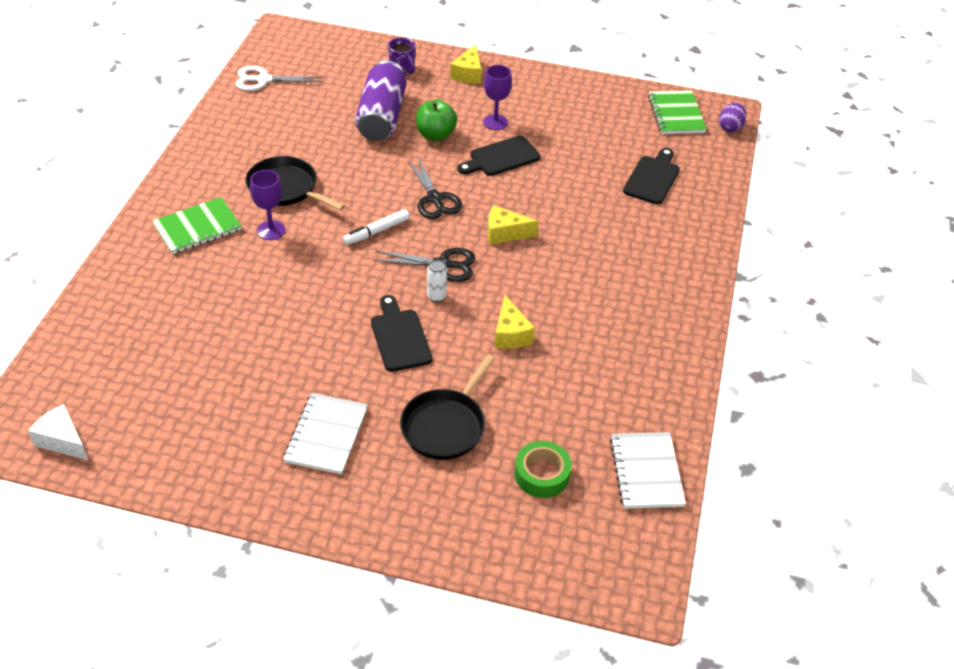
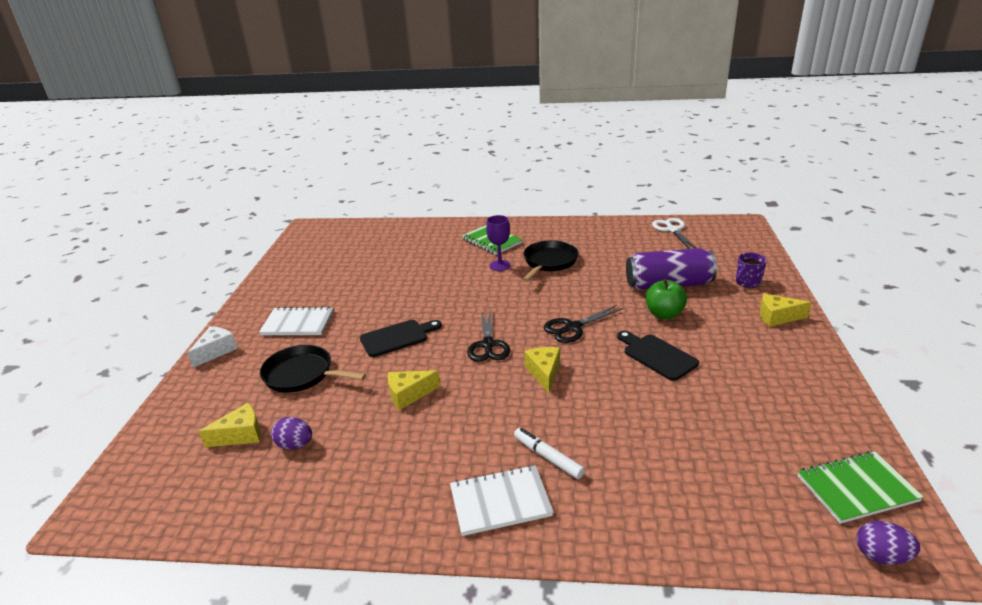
camera: 85 degrees right, 15 degrees down
(62, 440) = (303, 242): white cheese -> white cheese (216, 351)
(377, 231) = (517, 307): white marker -> white marker (548, 457)
(436, 296) = (447, 348): white can -> none
(495, 122) = (711, 344): purple goblet -> none
(542, 474) = (241, 435): green tape -> yellow cheese
(568, 426) = (295, 445): none -> purple egg
(646, 472) = (229, 508): white notebook -> white notebook (500, 502)
(653, 178) = (698, 475): black cutting board -> none

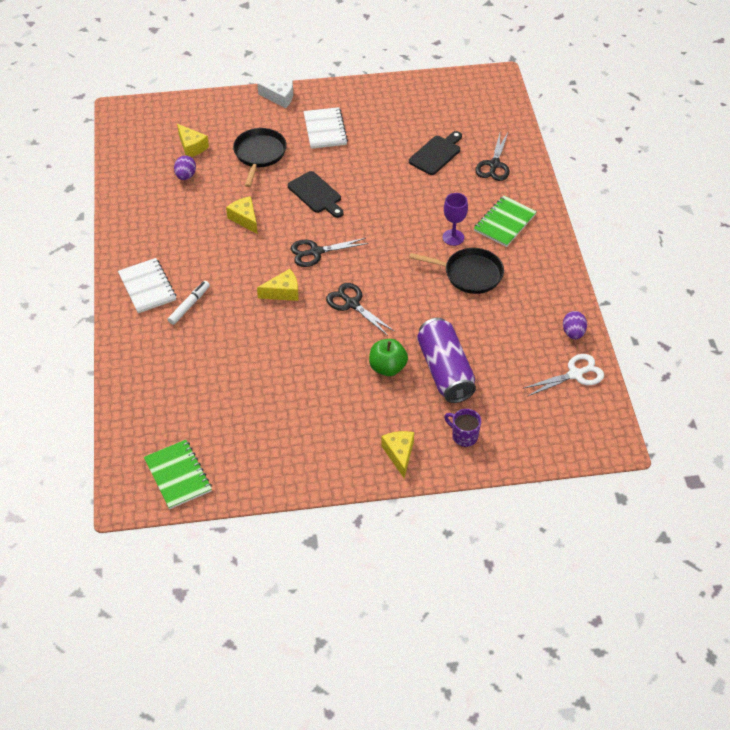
camera: 75 degrees right, 20 degrees up
(417, 239) = (494, 165): none -> black scissors
(657, 355) = (319, 363): black cutting board -> black cutting board (436, 154)
(881, 556) = (121, 477): purple egg -> purple egg (573, 333)

